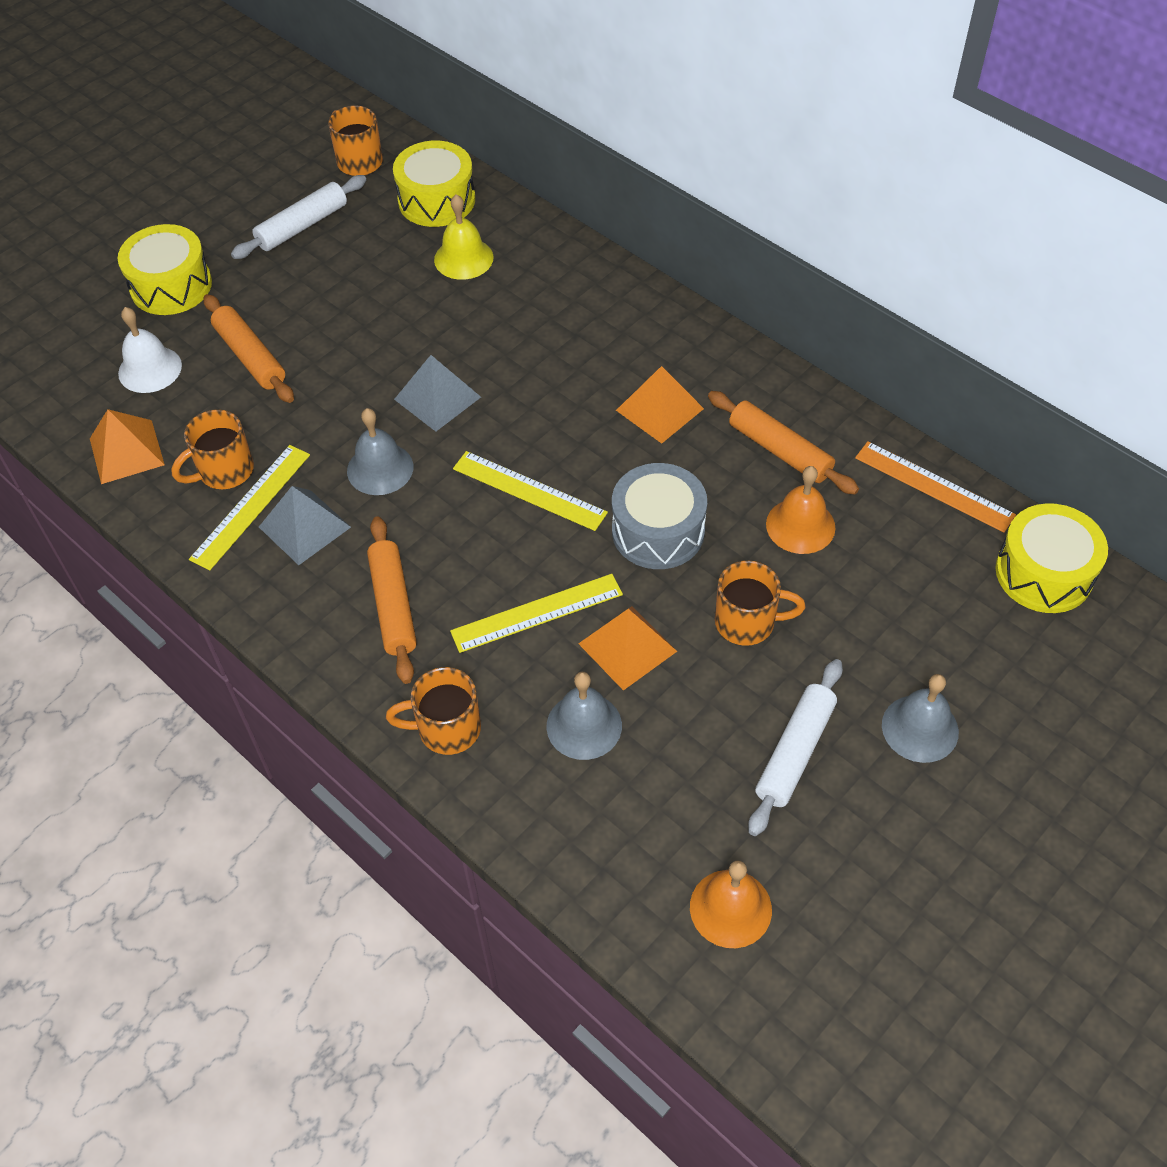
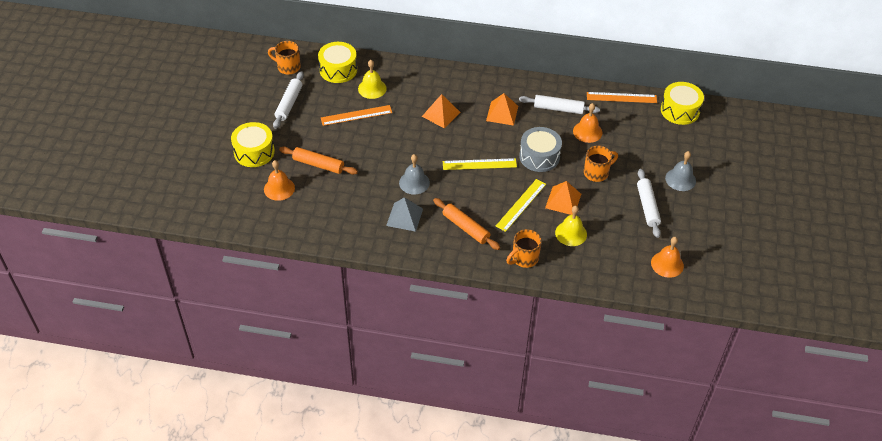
camera: 35 degrees left, 5 degrees down
(127, 451) = (302, 224): orange pyramid -> orange pyramid (441, 114)
(150, 369) = (279, 188): white bell -> orange bell
(224, 471) = (351, 212): orange mug -> none
(251, 506) = (375, 219): yellow ruler -> none
(393, 295) = (356, 115): none -> orange ruler
(437, 398) = (412, 146): grey pyramid -> none
(584, 725) = (571, 233): grey bell -> yellow bell
(780, 450) = (558, 109): orange rolling pin -> white rolling pin

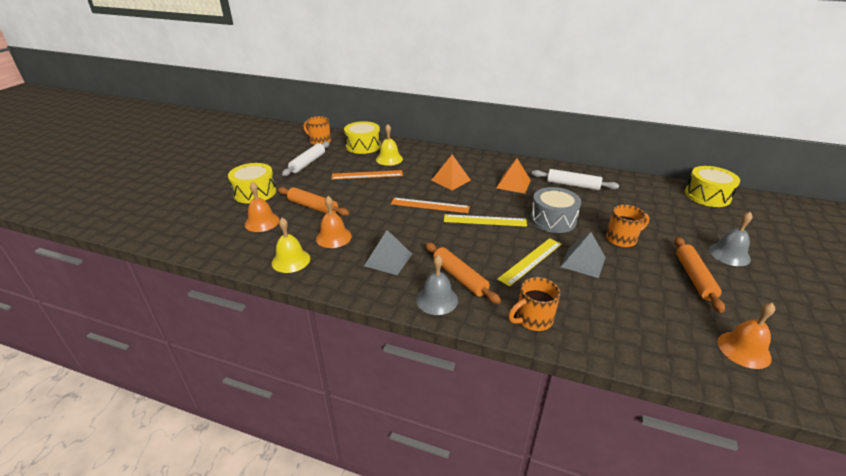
camera: 10 degrees right, 15 degrees down
(414, 182) = (409, 229): grey bell -> grey bell (437, 299)
(563, 200) = (583, 262): orange pyramid -> grey pyramid
(571, 233) = (596, 297): yellow bell -> yellow bell (291, 260)
(587, 132) = (606, 204): orange bell -> orange bell (333, 237)
(621, 97) = (639, 182): orange ruler -> orange ruler (430, 205)
(647, 206) = (694, 278): white rolling pin -> orange rolling pin

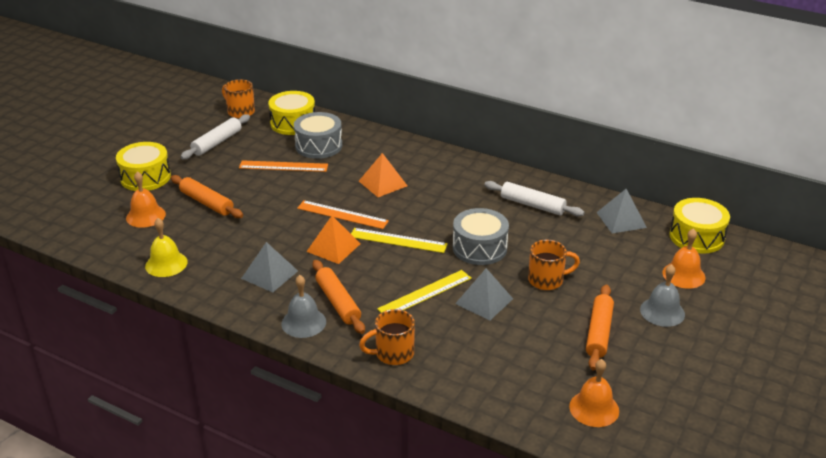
camera: 10 degrees right, 0 degrees up
(333, 237) = (219, 242): orange bell -> orange bell (683, 275)
(389, 159) = (319, 146): yellow bell -> grey drum
(513, 184) = (458, 196): orange pyramid -> orange pyramid (333, 247)
(644, 189) = (621, 220): none -> grey pyramid

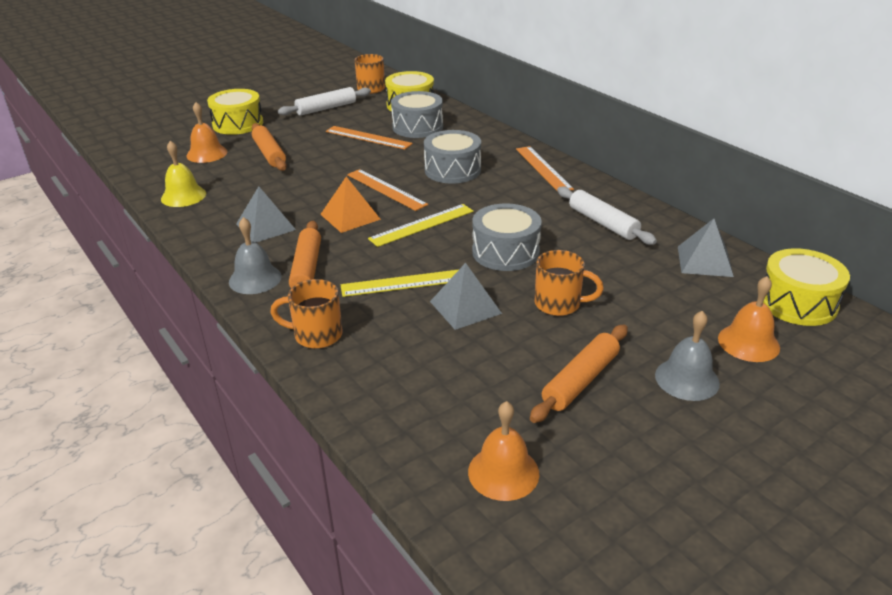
camera: 25 degrees right, 0 degrees up
(383, 183) = (452, 170): orange pyramid -> grey drum
(398, 240) = (422, 225): yellow ruler -> yellow ruler turned 75 degrees counterclockwise
(454, 165) = (543, 168): none -> orange ruler

